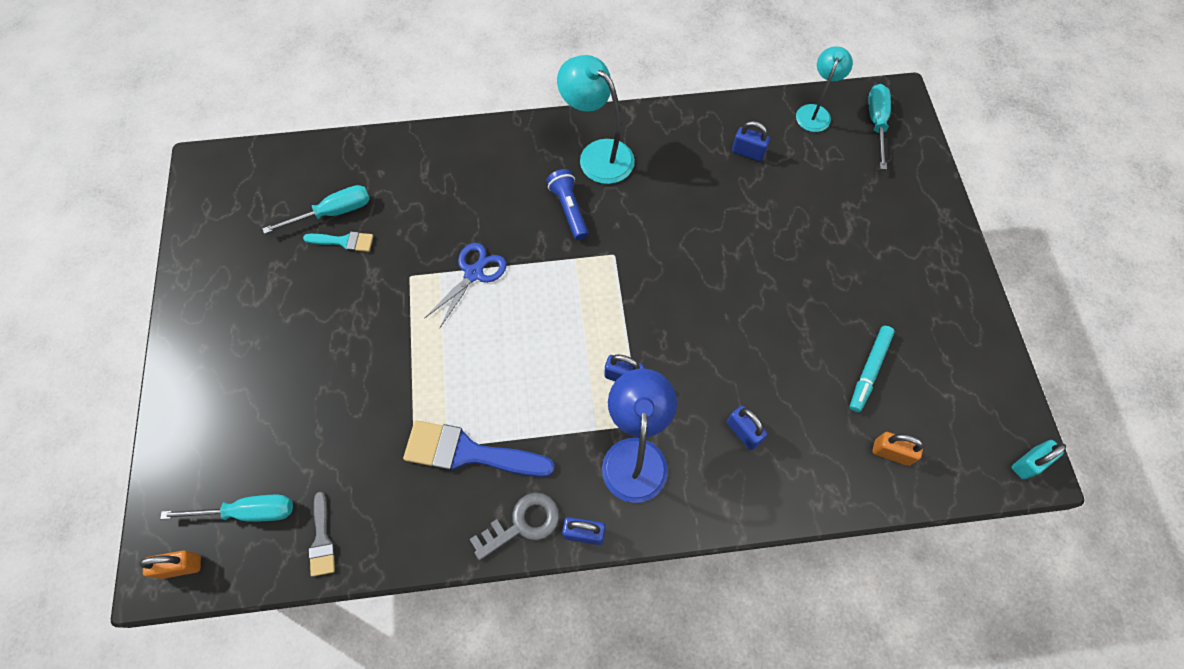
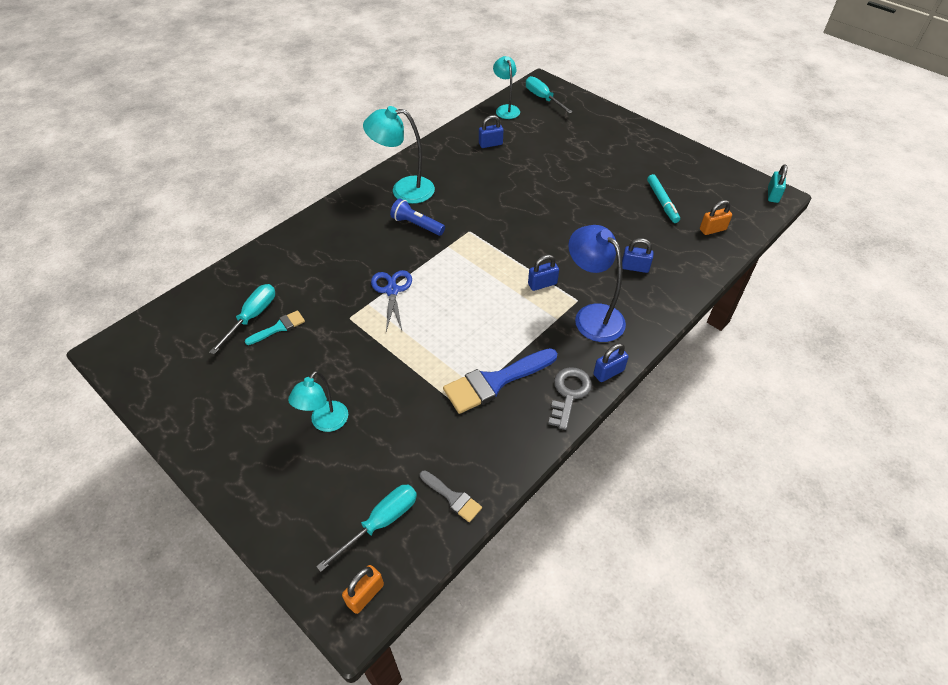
camera: 40 degrees left, 15 degrees down
(293, 375) = (325, 423): none -> turquoise lamp

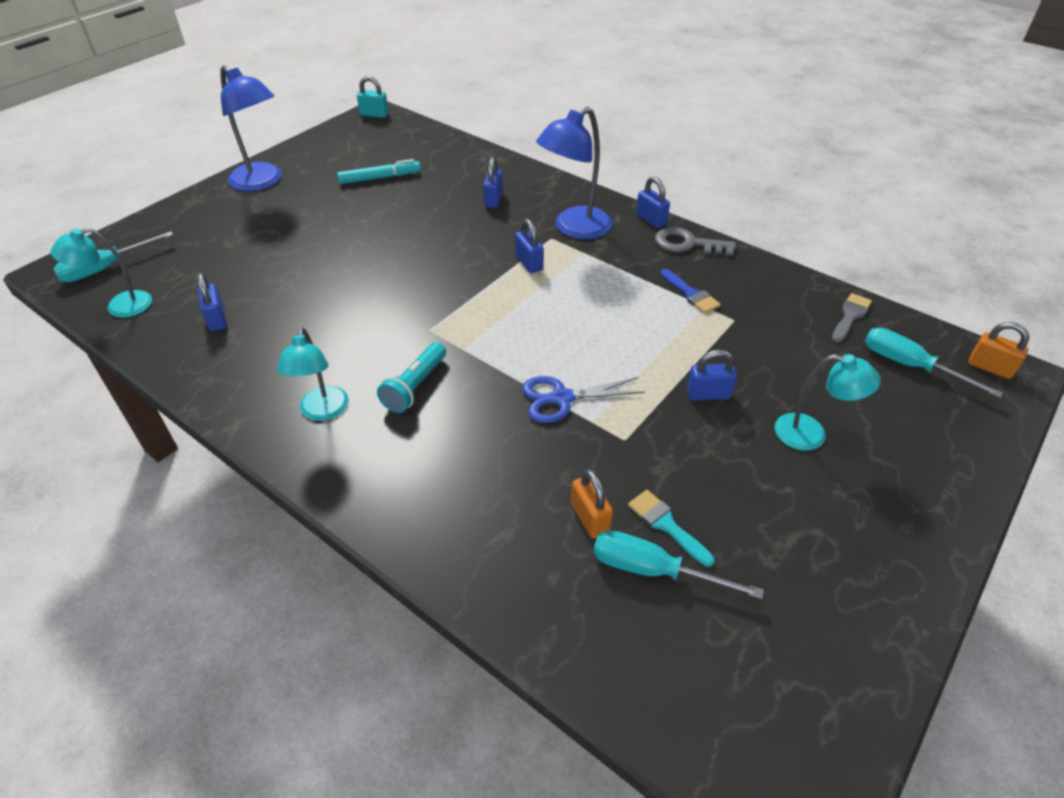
camera: 95 degrees left, 5 degrees down
(378, 370) = (708, 394): none -> blue padlock
(404, 190) = (322, 412): turquoise lamp -> turquoise lamp, size x0.66
(416, 225) = (415, 386): blue flashlight -> turquoise flashlight
(495, 382) = (691, 294): blue brush -> blue brush, size x0.53
(648, 145) = (262, 182): none -> blue lamp
(712, 229) = (429, 151): orange padlock -> orange padlock (590, 518)

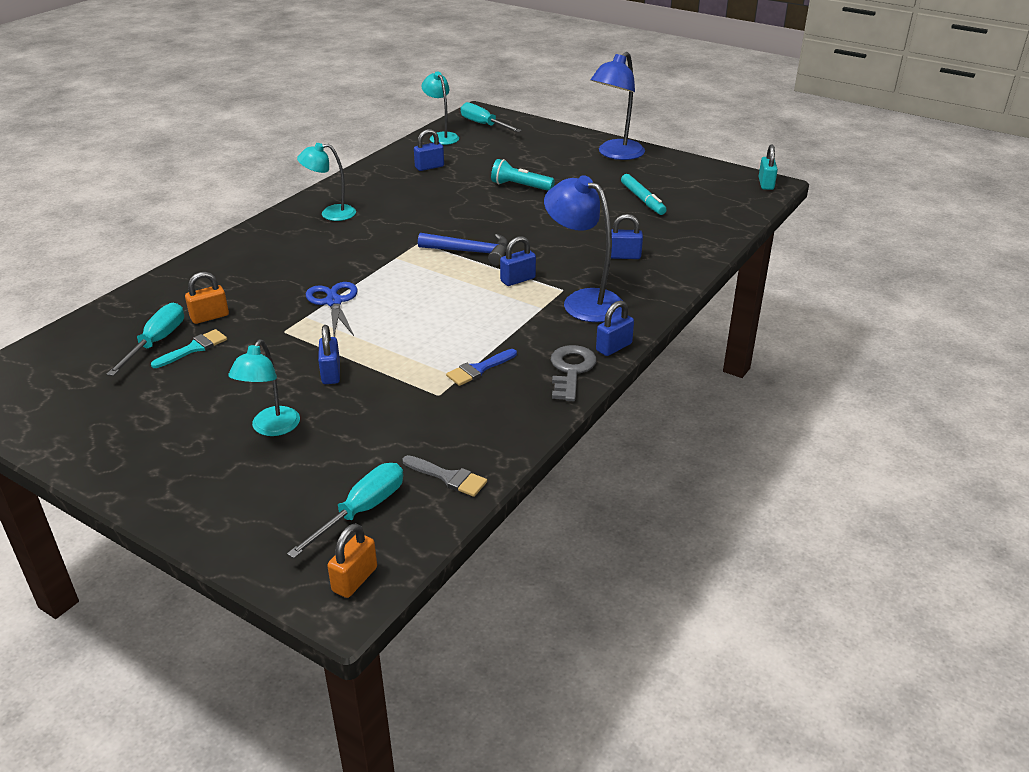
camera: 85 degrees right, 10 degrees down
(415, 386) = (353, 242): turquoise flashlight -> turquoise flashlight (520, 186)
(463, 291) = (471, 252): none -> blue hammer

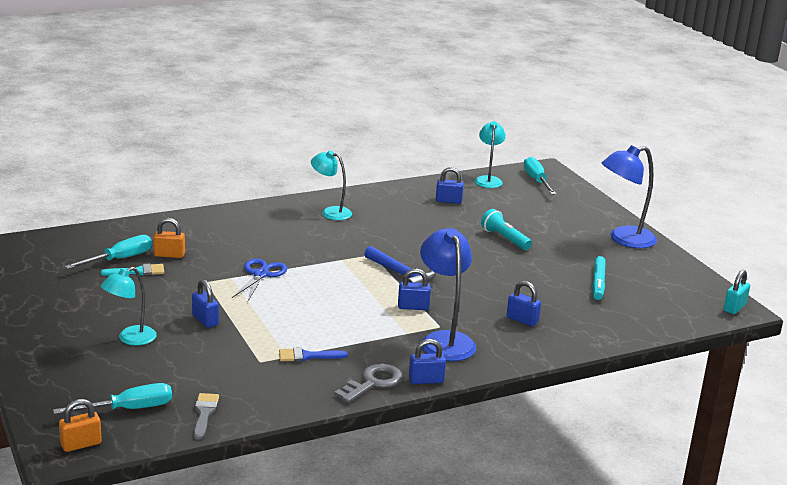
camera: 30 degrees right, 10 degrees down
(331, 373) = (205, 320): blue padlock -> blue padlock turned 60 degrees counterclockwise
(448, 477) = (204, 413): grey brush -> grey brush turned 150 degrees counterclockwise

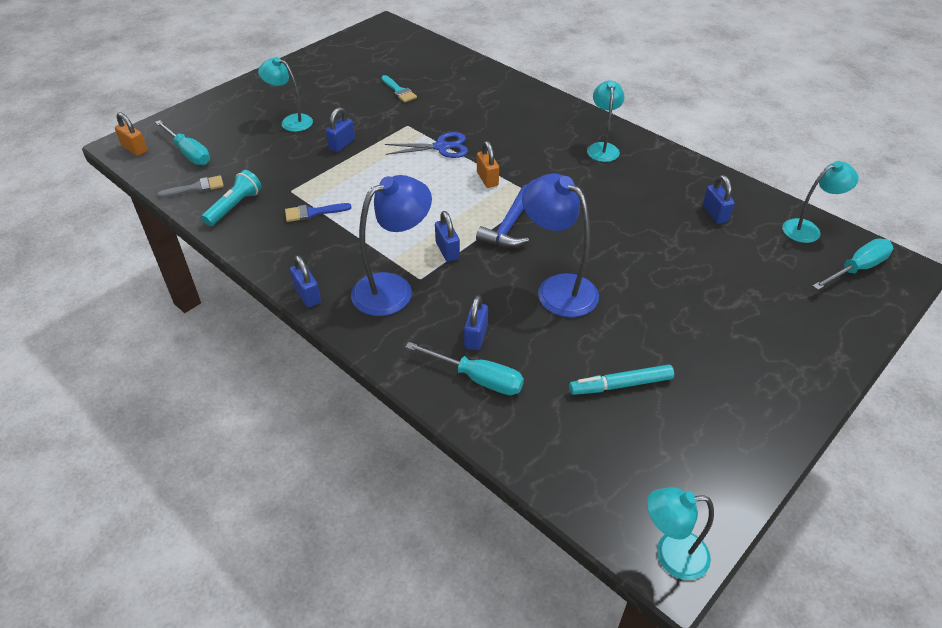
camera: 70 degrees right, 20 degrees up
(119, 259) = (413, 77): turquoise screwdriver -> turquoise screwdriver (477, 378)
(169, 255) = (439, 95): orange padlock -> orange padlock (487, 179)
(307, 356) = (313, 212): blue brush -> blue brush turned 75 degrees counterclockwise
(373, 383) = (286, 263): grey key -> none
(504, 239) = (663, 278): turquoise flashlight -> turquoise flashlight (235, 207)
(624, 239) = (772, 387): blue lamp -> blue lamp (557, 288)
(734, 308) = (670, 555): turquoise padlock -> turquoise lamp

